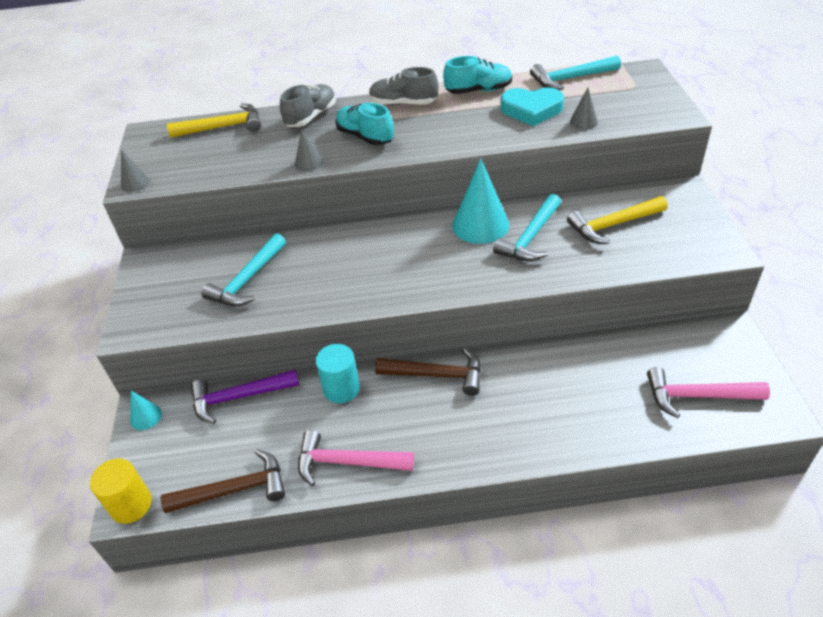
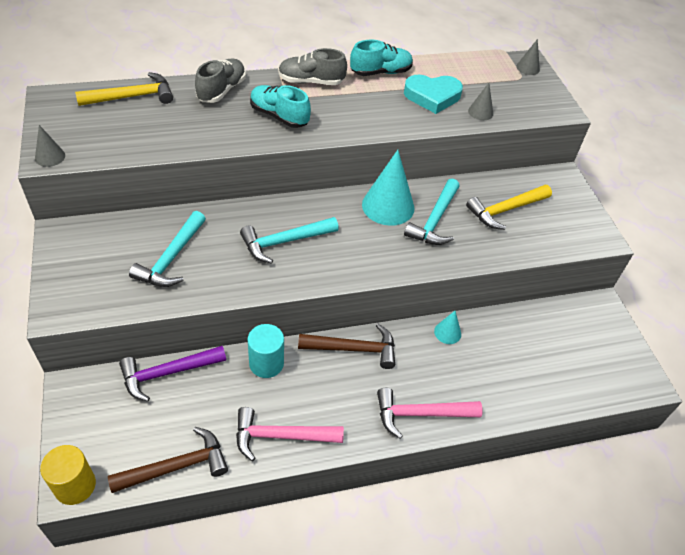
camera: 15 degrees left, 5 degrees up
(146, 417) = (75, 395): turquoise cone -> turquoise cone (447, 332)
(308, 163) = (227, 142): grey cone -> grey cone (528, 68)
(571, 78) = (464, 65): turquoise hammer -> turquoise hammer (284, 242)
(697, 396) = (579, 367): pink hammer -> pink hammer (420, 414)

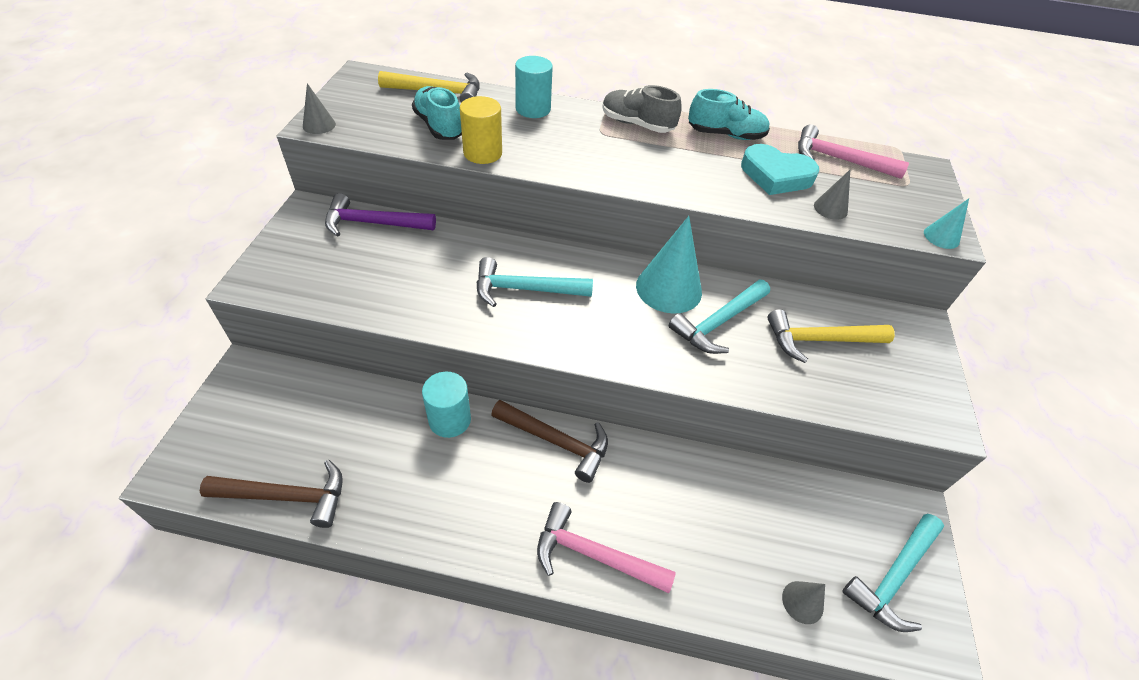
camera: 25 degrees right, 0 degrees up
(75, 485) = (178, 472): yellow cylinder -> yellow cylinder (482, 153)
(168, 373) = (343, 390): purple hammer -> purple hammer (373, 223)
(171, 258) = (395, 267): turquoise hammer -> turquoise hammer (893, 576)
(222, 90) = (533, 109): grey shoe -> turquoise cylinder
(279, 116) = (578, 149): turquoise shoe -> turquoise shoe (439, 126)
(281, 436) = (416, 510): pink hammer -> pink hammer (839, 159)
(447, 332) = (682, 466): turquoise cone -> turquoise cone (941, 237)
(528, 68) = (923, 176): grey cone -> grey cone (802, 602)

